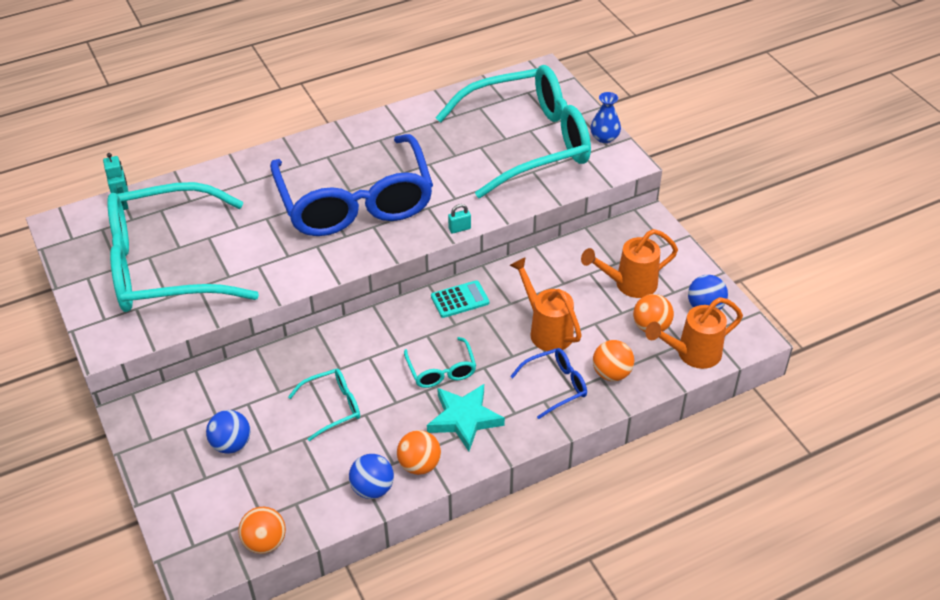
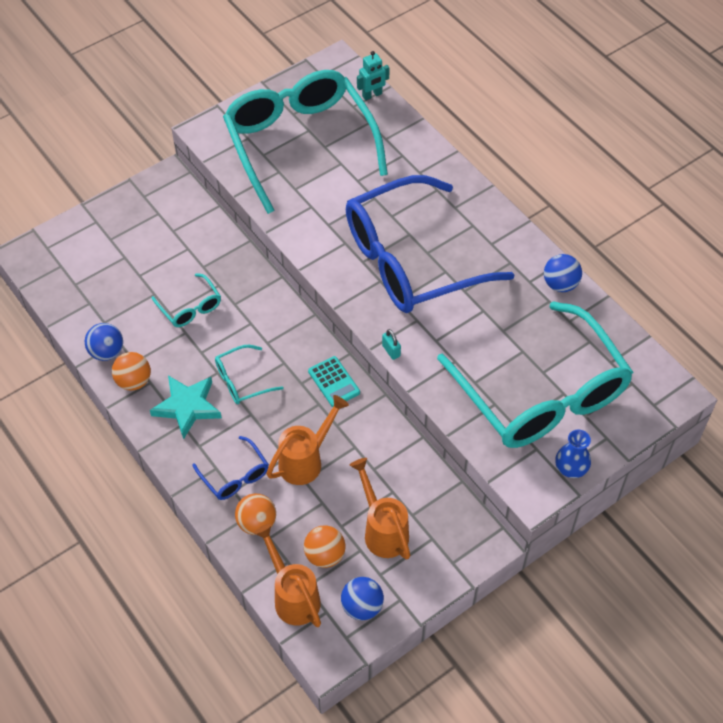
camera: 80 degrees right, 10 degrees up
(231, 444) = (144, 248): blue ball -> blue ball (560, 284)
(265, 542) = (51, 291): orange ball -> none

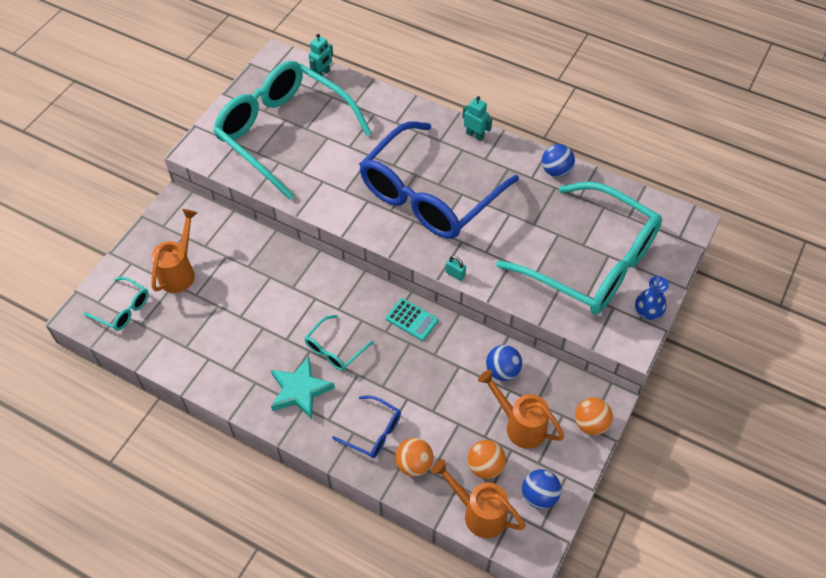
camera: 25 degrees left, 0 degrees up
(107, 352) = (202, 372): blue ball -> blue ball (502, 371)
(134, 381) = (240, 387): orange ball -> orange ball (590, 424)
(190, 307) = (256, 305): turquoise glasses -> turquoise glasses (123, 309)
(306, 460) = (425, 394): orange watering can -> orange watering can (180, 271)
(495, 215) = (475, 135): none -> turquoise robot

